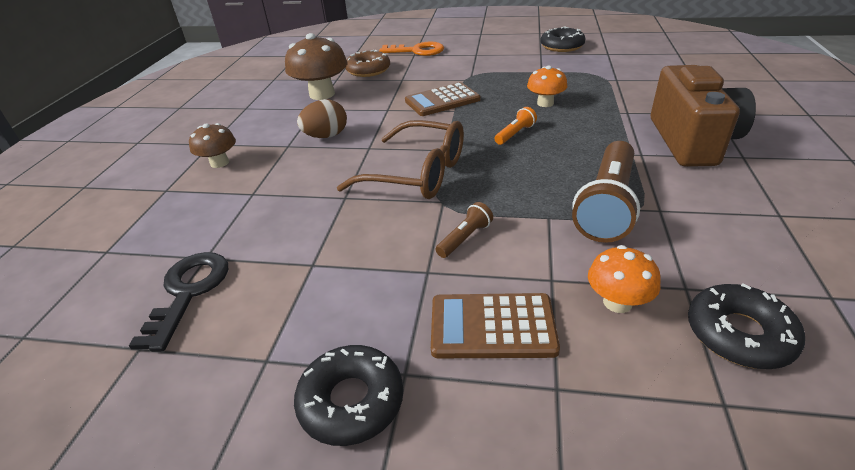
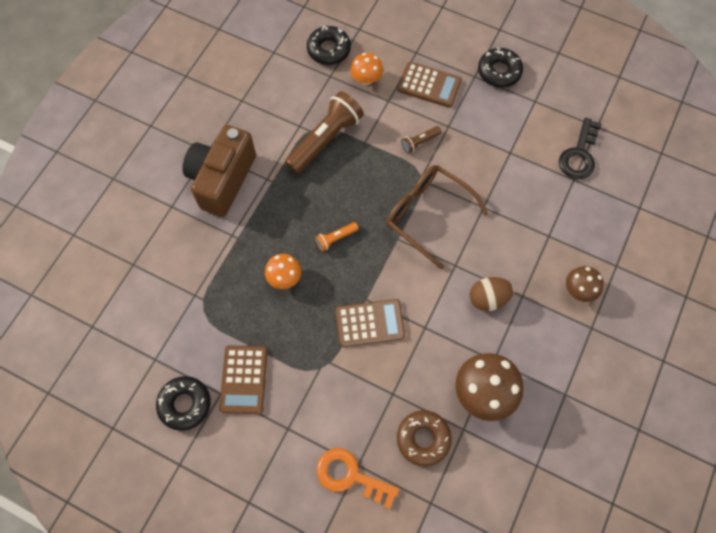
camera: 165 degrees left, 30 degrees up
(528, 61) = (244, 379): none -> brown calculator

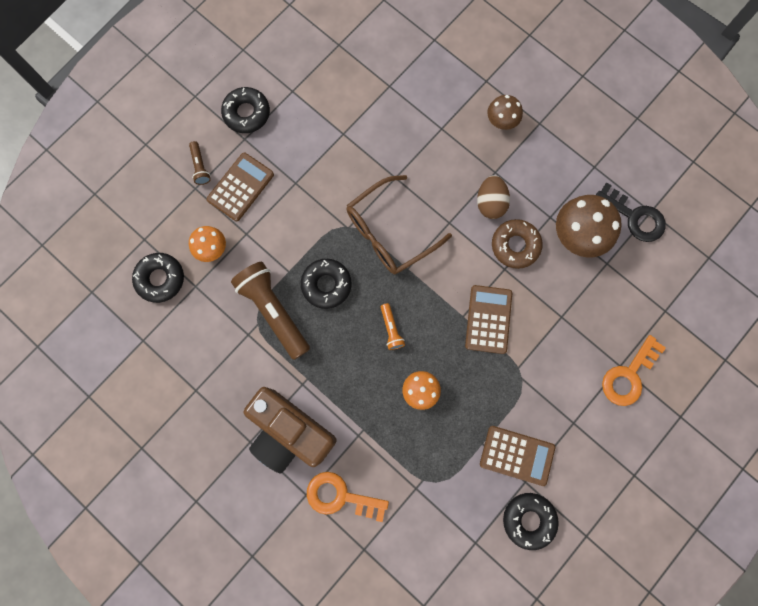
camera: 75 degrees left, 10 degrees up
(175, 233) = (340, 496): none -> orange key
(361, 175) = (326, 285): none -> black donut
(419, 142) = (306, 216): brown flashlight -> brown flashlight (200, 167)
(423, 439) = (608, 301): brown donut -> brown donut (515, 245)
(579, 155) = (364, 71): black key -> black key (634, 217)

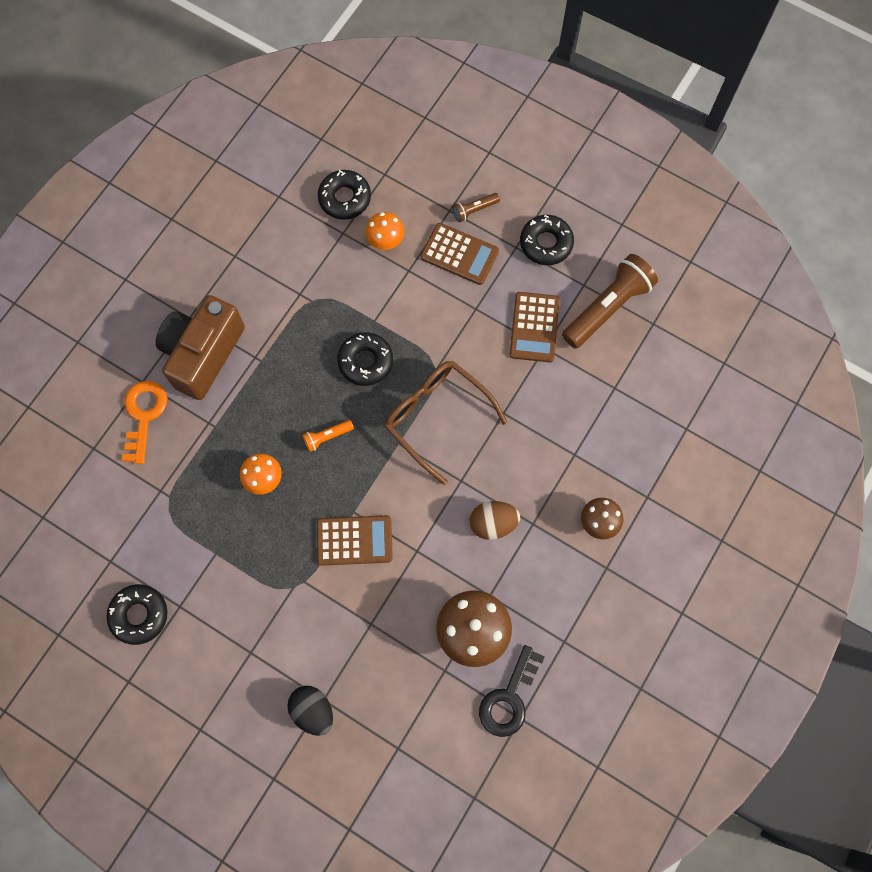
camera: 80 degrees right, 5 degrees down
(273, 311) = (328, 314): brown flashlight -> brown flashlight (607, 307)
(515, 245) = (446, 559): brown donut -> none
(517, 455) = (207, 593): brown calculator -> brown calculator (534, 327)
(628, 375) = (313, 710): orange key -> black egg

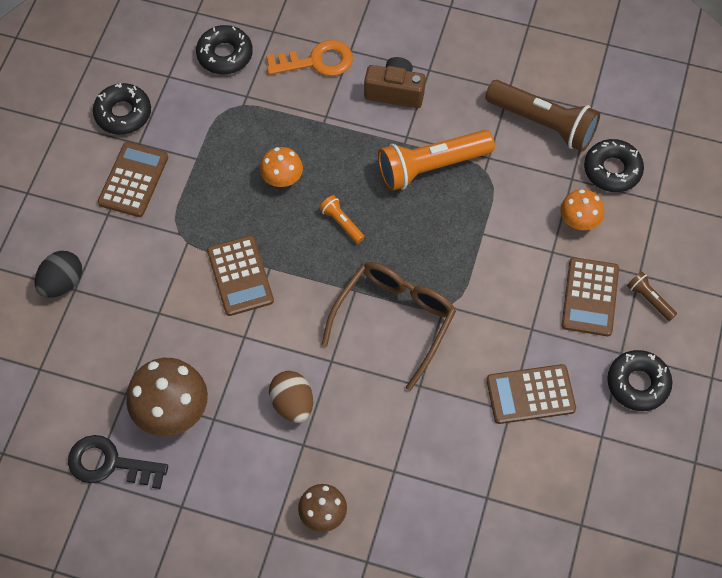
camera: 75 degrees right, 10 degrees down
(203, 354) = (395, 92): brown camera -> brown camera, size x0.62
(220, 619) = (133, 180): none -> brown calculator
(293, 344) = (431, 167): none -> orange flashlight
(365, 361) = (434, 237): black donut -> black donut (225, 55)
(607, 307) = (583, 469): brown flashlight -> brown flashlight (543, 123)

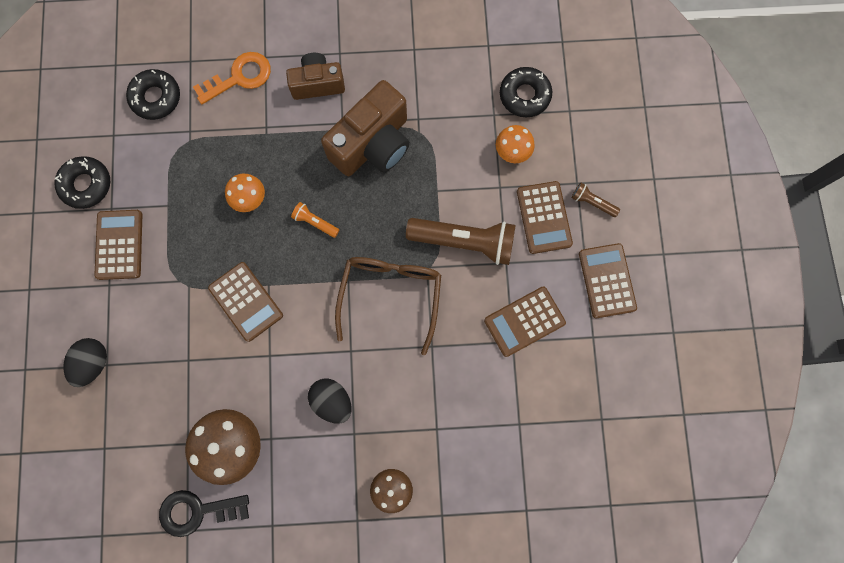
camera: 20 degrees left, 15 degrees up
(292, 404) = (332, 401): brown egg -> black egg
(431, 167) = (373, 144): orange flashlight -> brown camera
(543, 123) = (453, 71): brown flashlight -> brown flashlight (464, 242)
(638, 383) = (607, 281): black donut -> brown calculator

